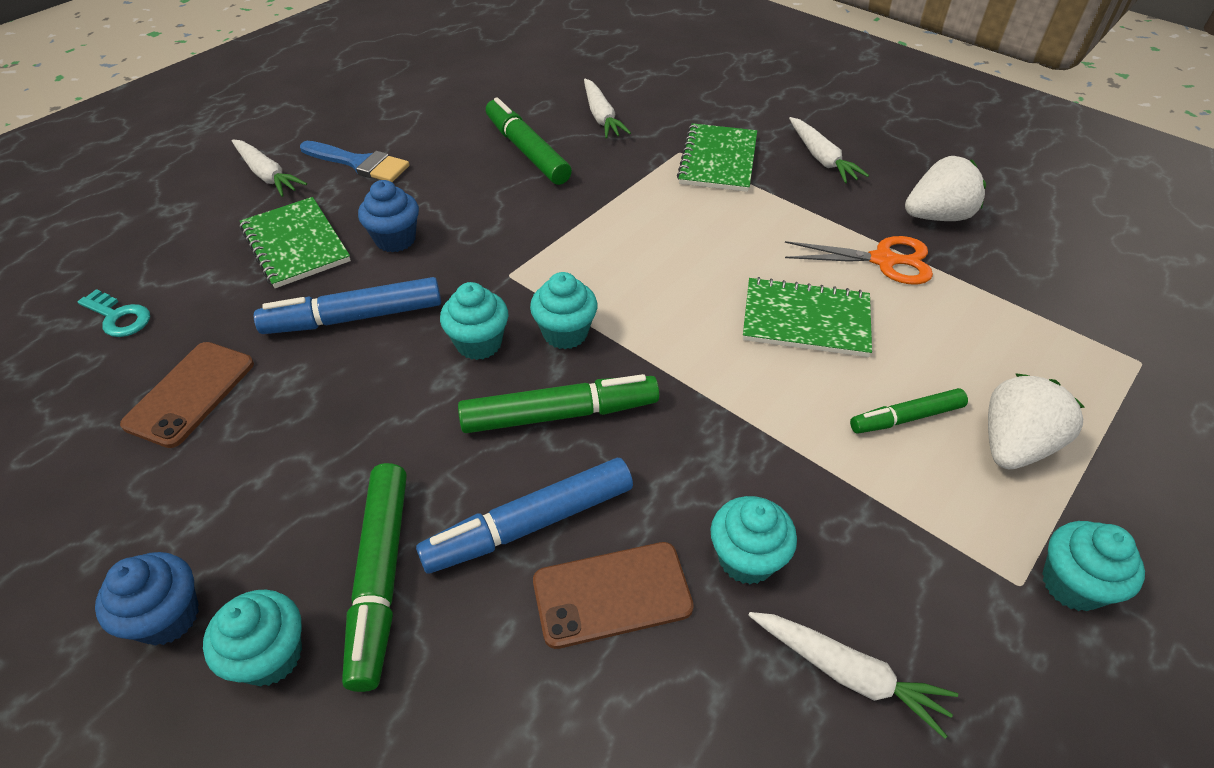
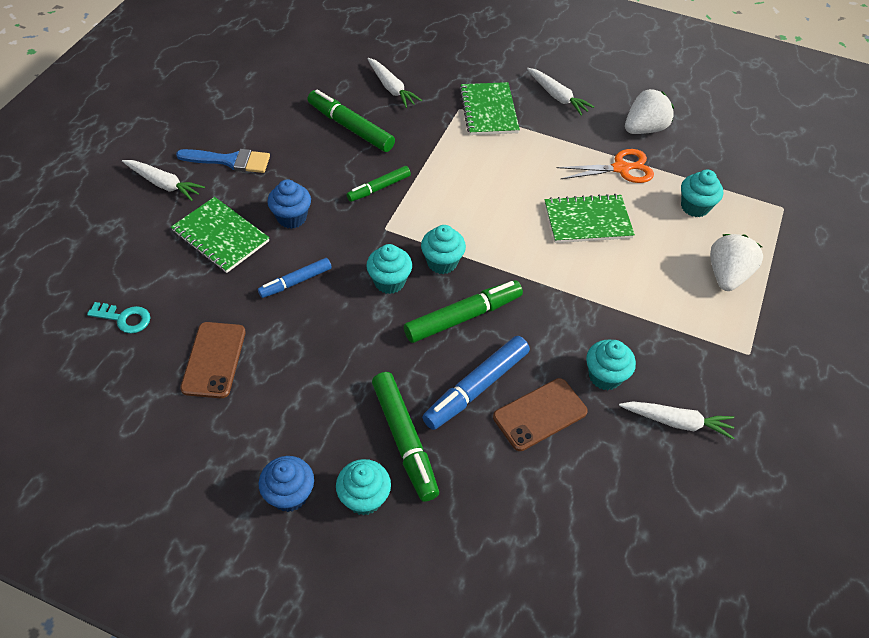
camera: 20 degrees left, 5 degrees up
(355, 317) = (296, 282): blue marker -> blue marker, size x0.62
(906, 418) = (665, 272): green marker -> green marker (379, 188)
(1072, 584) = (774, 347): turquoise cupcake -> turquoise cupcake (694, 207)

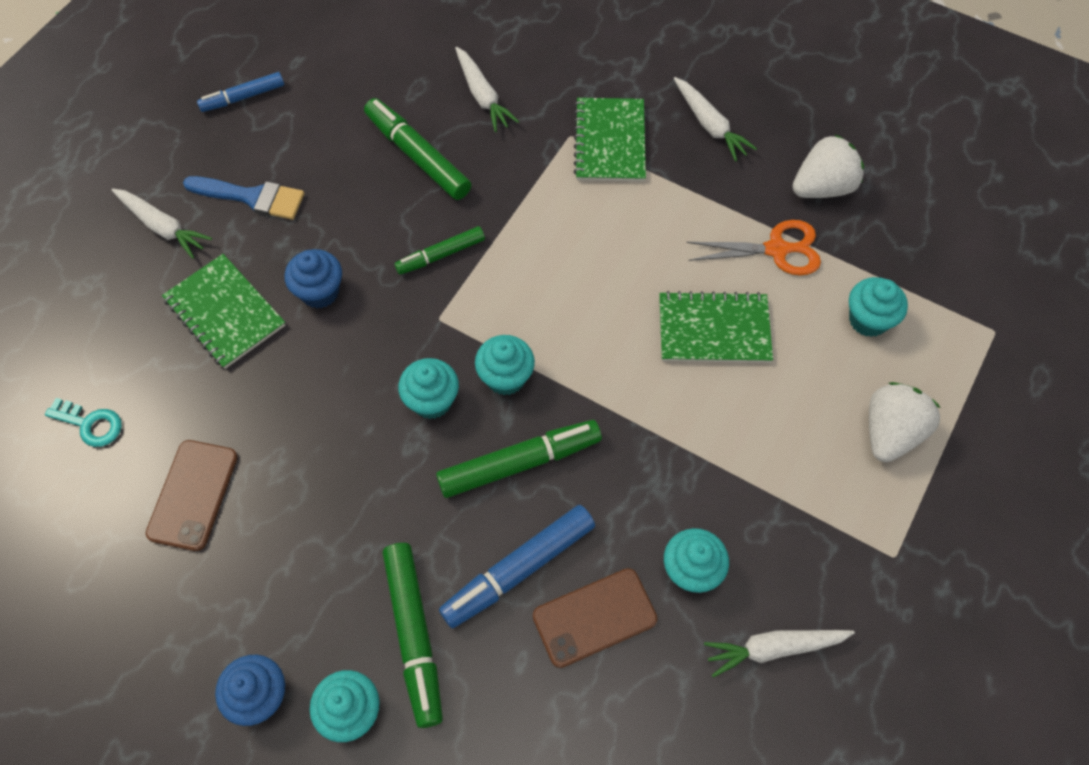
camera: 10 degrees right, 10 degrees up
(296, 282) = (311, 390): blue marker -> blue marker (243, 97)
(676, 422) = (774, 648): white carrot -> white carrot turned 150 degrees clockwise

